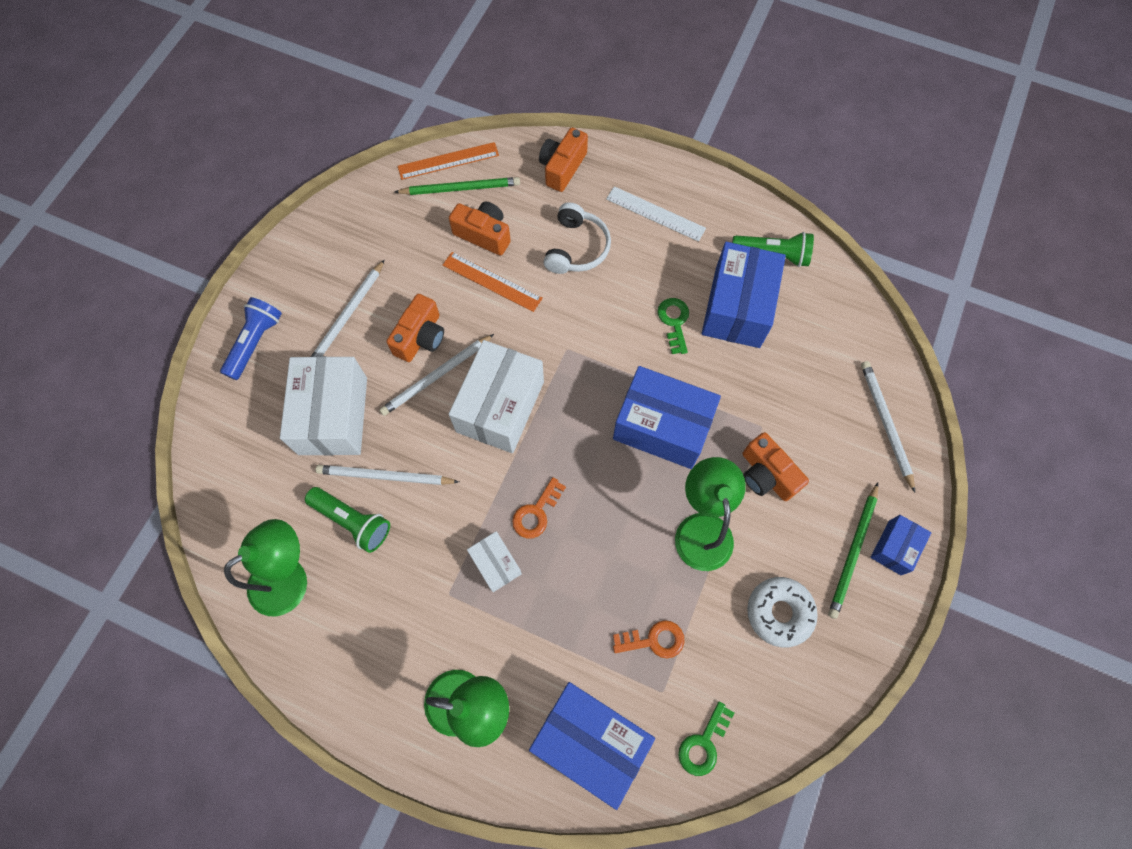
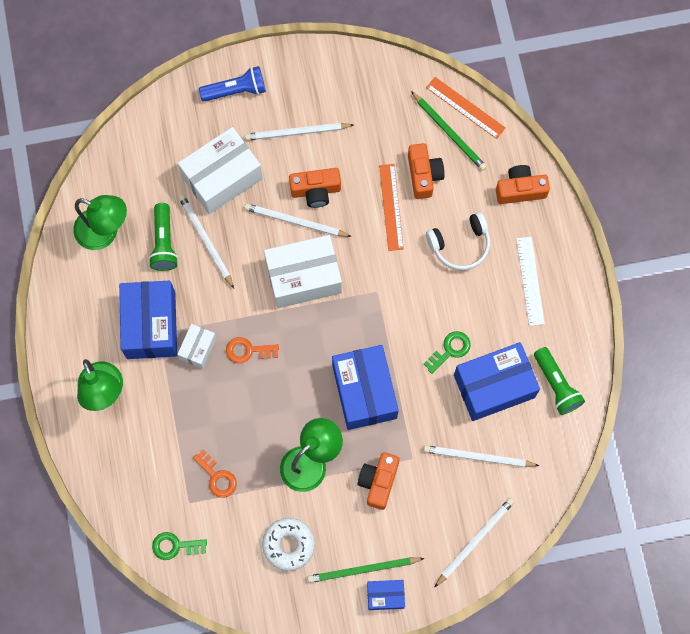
camera: 55 degrees right, 5 degrees up
(590, 740) = (132, 477): blue box -> blue box (151, 325)
(800, 366) = (478, 457): none -> white pencil

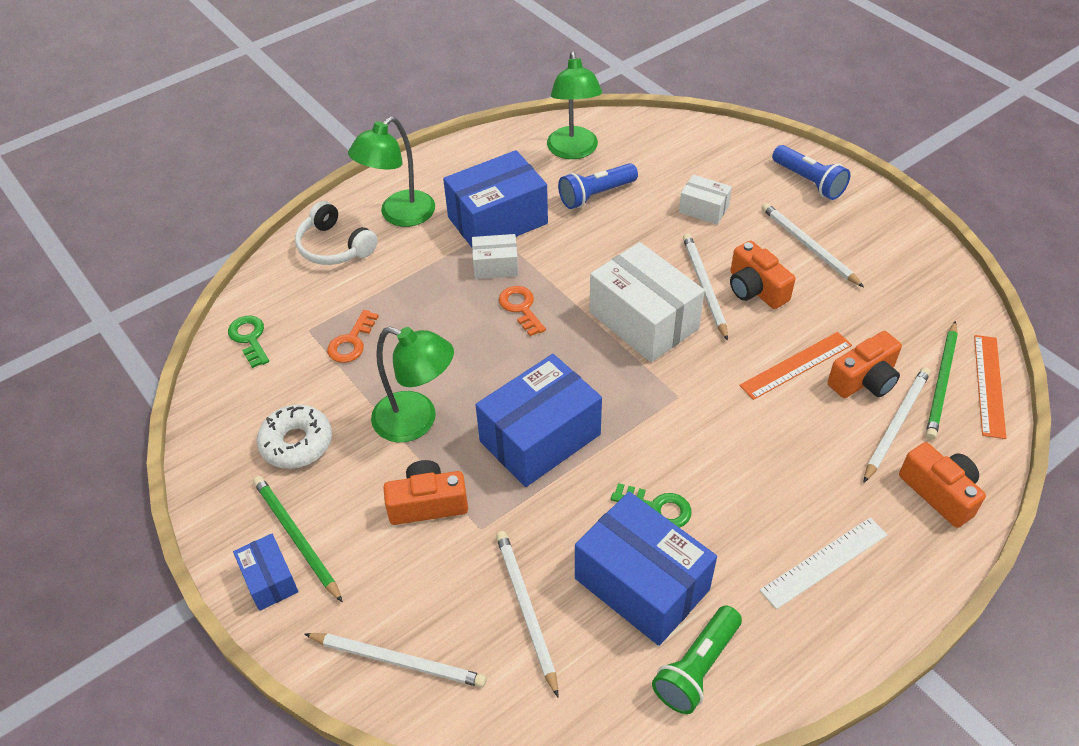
camera: 65 degrees right, 25 degrees down
(164, 242) = (596, 195): green flashlight -> blue flashlight
(206, 240) = (623, 224): white pencil -> white pencil (896, 424)
(222, 178) = (703, 209): white box -> white box, size x0.51
(460, 245) = (807, 457): white headphones -> white headphones (334, 246)

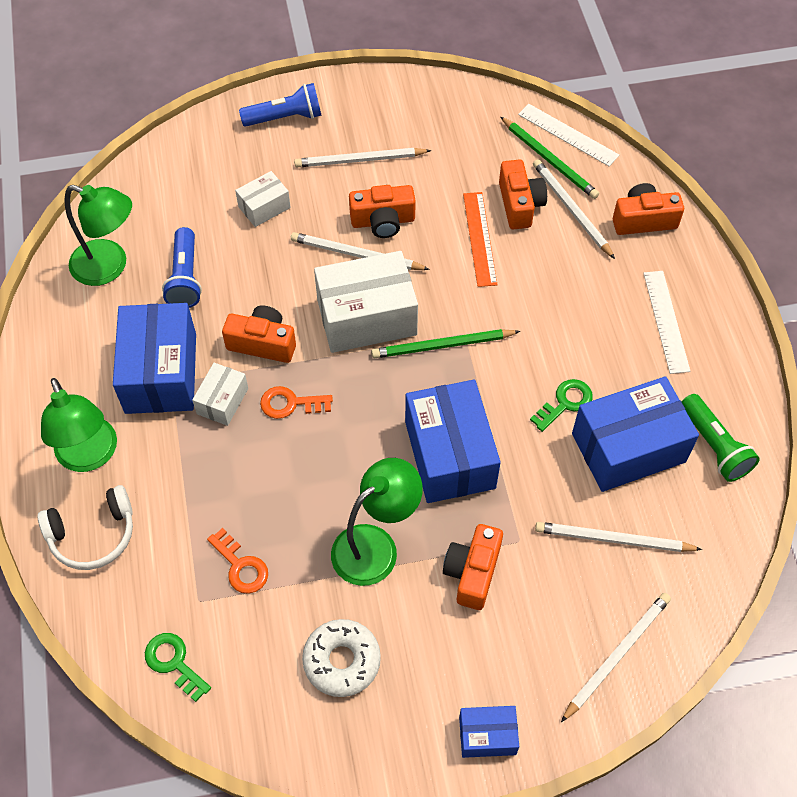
camera: 65 degrees left, 10 degrees up
(249, 338) = (174, 662): green key -> green key turned 45 degrees clockwise
(296, 537) = (452, 697): green pencil -> green pencil (442, 346)
(567, 266) = (262, 343): none -> orange camera
(989, 385) = (568, 135): orange ruler -> white ruler

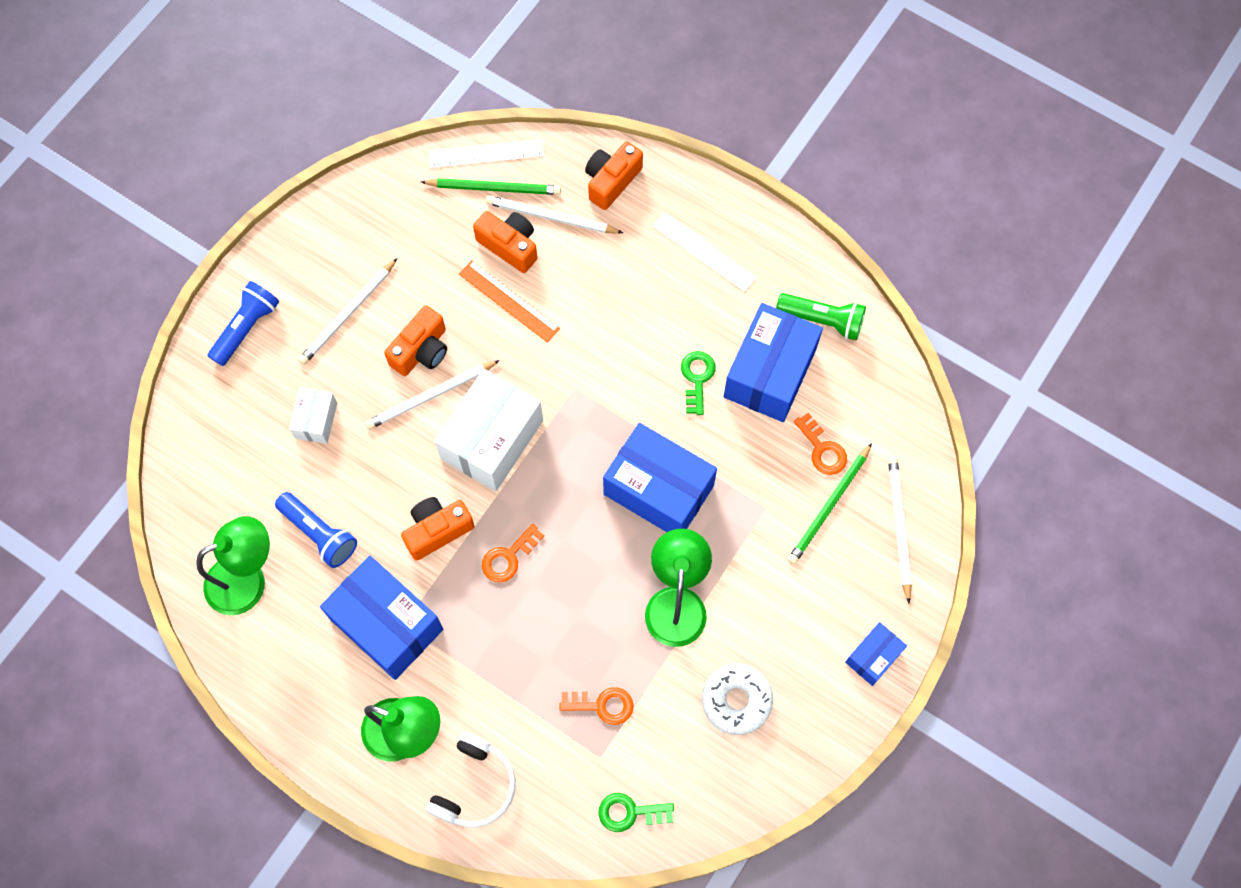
camera: 45 degrees left, 10 degrees up
(222, 401) = (457, 602): white box -> none
(442, 346) = (569, 412): green pencil -> green pencil (829, 506)
(472, 572) = (757, 559): orange camera -> none
(613, 539) = (822, 449): white pencil -> orange key

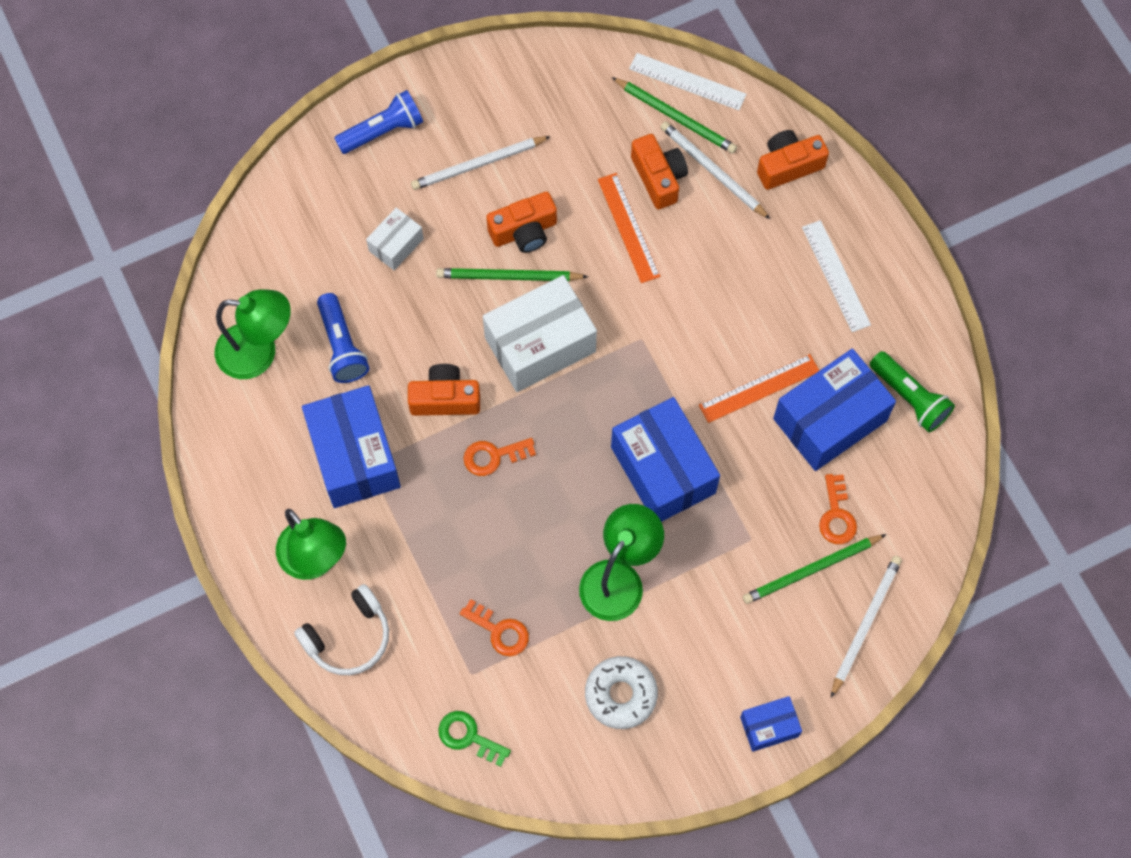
camera: 30 degrees right, 0 degrees up
(430, 396) = (508, 277): white pencil -> green pencil
(697, 378) = (759, 388): green key -> orange ruler

